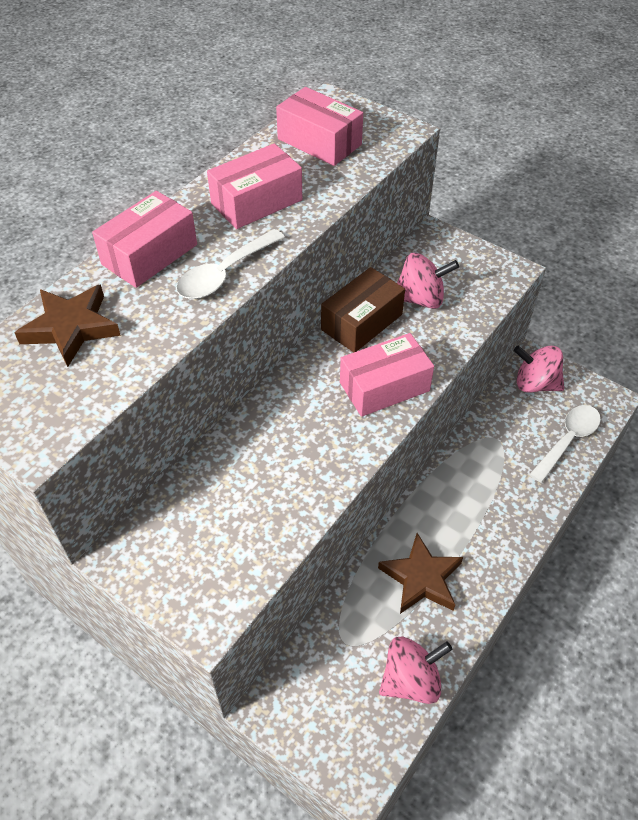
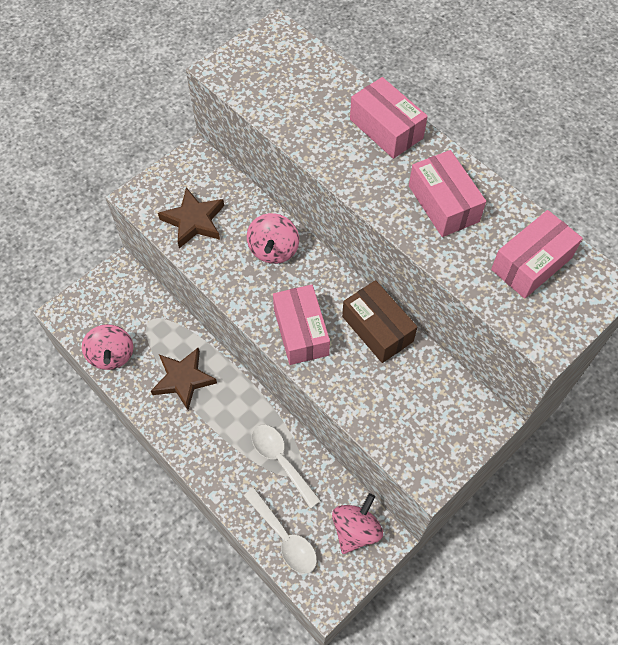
camera: 100 degrees right, 10 degrees up
(71, 328) = (316, 84): brown star -> brown star (194, 221)
(224, 274) = (355, 173): white spoon -> white spoon (281, 460)
(421, 299) = (400, 383): pink spinning top -> pink spinning top (273, 250)

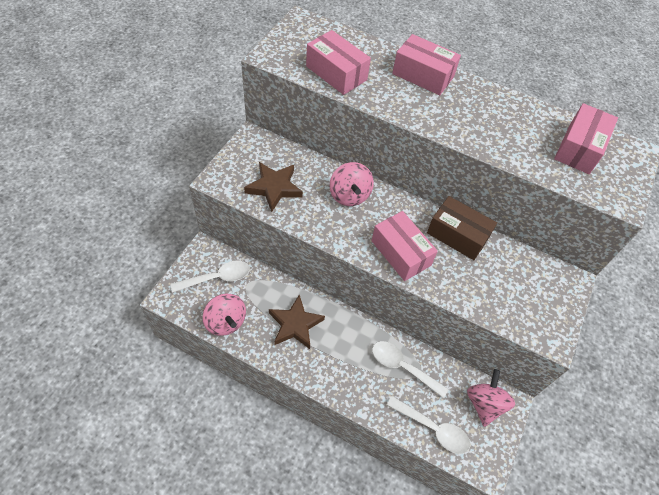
camera: 25 degrees left, 5 degrees down
(121, 305) = (217, 278): none -> white spoon
(443, 203) = (494, 120): pink box -> pink box (336, 73)

